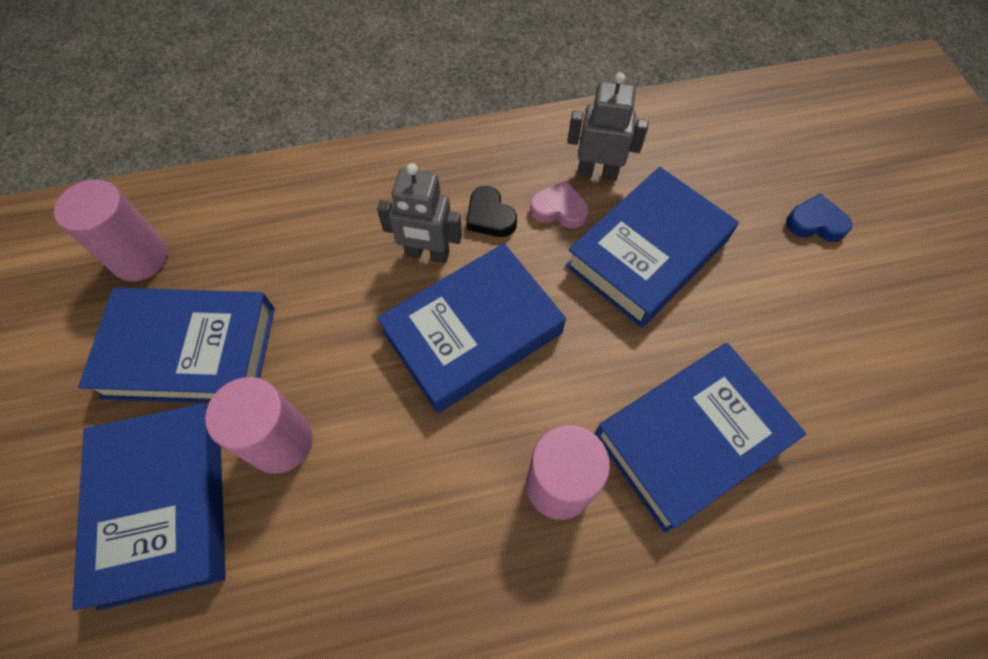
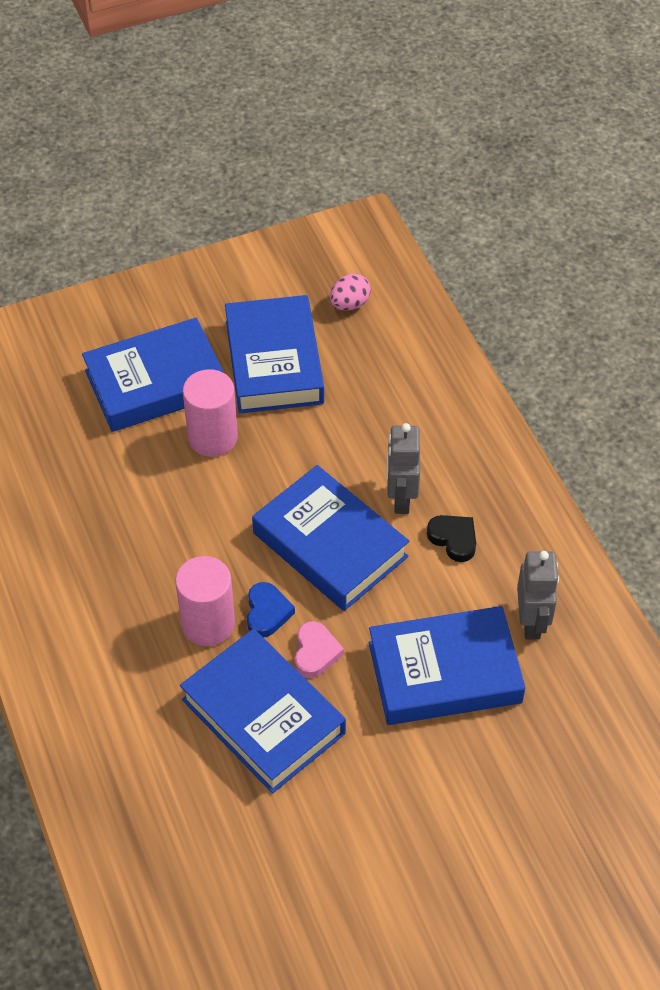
camera: 80 degrees right, 10 degrees down
(140, 258) = (349, 304): pink cylinder -> pink egg
(490, 216) = (453, 539): black heart -> black heart turned 90 degrees clockwise
(559, 209) = (477, 594): pink heart -> pink heart (315, 653)
(647, 253) = (444, 672): blue book -> blue book turned 45 degrees counterclockwise
(815, 223) = (520, 826): blue heart -> blue heart (267, 612)

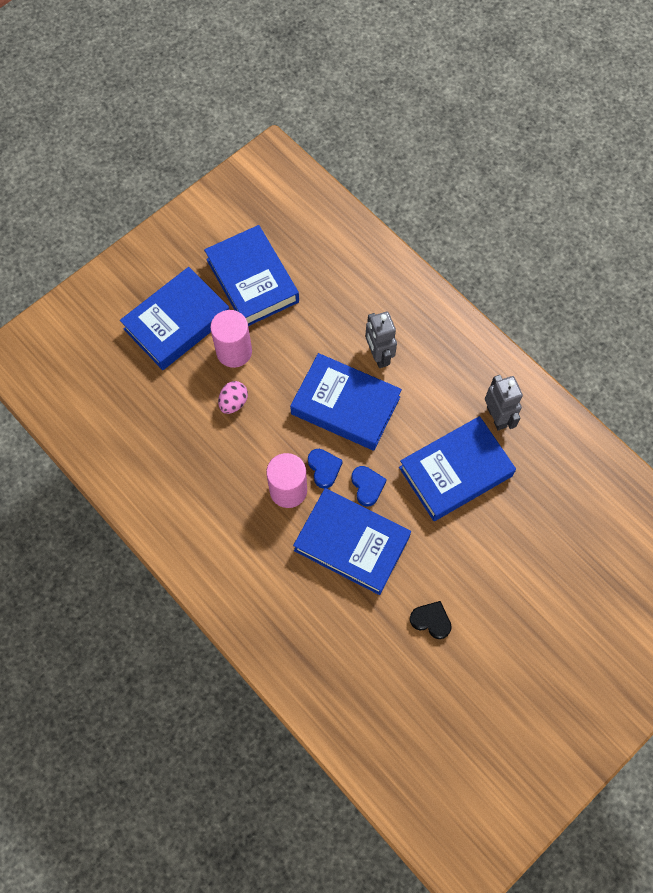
camera: 20 degrees left, 15 degrees up
(315, 653) = (367, 486): pink heart -> blue heart
(349, 304) = (286, 219): pink egg -> pink egg (233, 402)
(453, 539) = (424, 374): black heart -> black heart (431, 620)

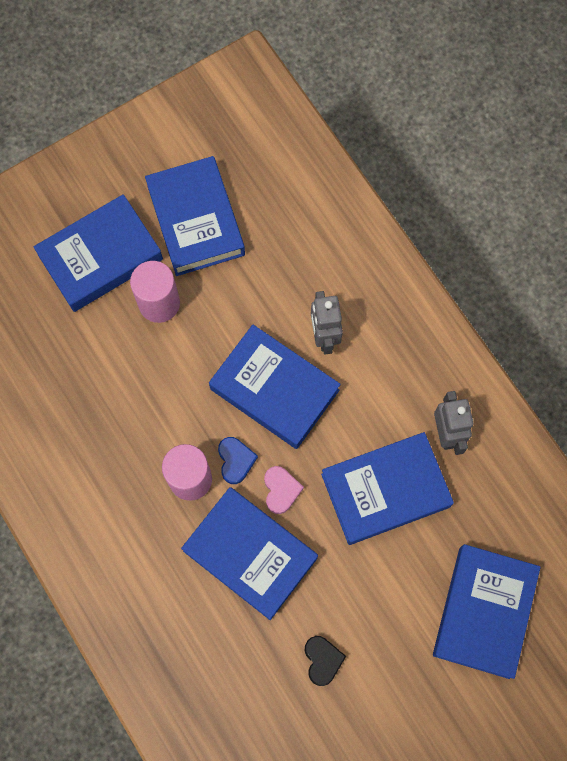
camera: 10 degrees right, 5 degrees up
(233, 402) = (147, 364): pink egg -> none
(367, 486) = (281, 490): blue heart -> pink heart
(431, 620) = (322, 660): black heart -> black heart turned 45 degrees clockwise
(559, 556) = (484, 612): none -> blue book

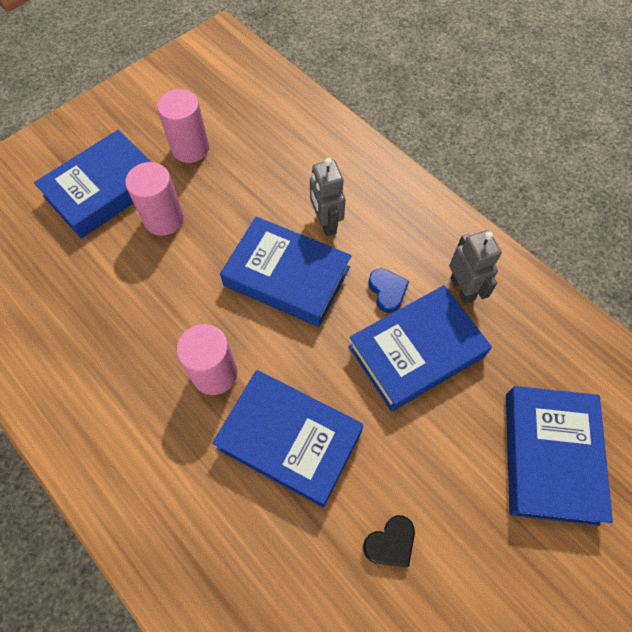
camera: 10 degrees left, 10 degrees down
(195, 220) = (190, 148): blue book -> pink cylinder
(235, 461) = (259, 348): blue heart -> blue heart (387, 291)
(281, 490) = (310, 369): pink heart -> none
(322, 660) = (390, 543): black heart -> black heart turned 75 degrees clockwise

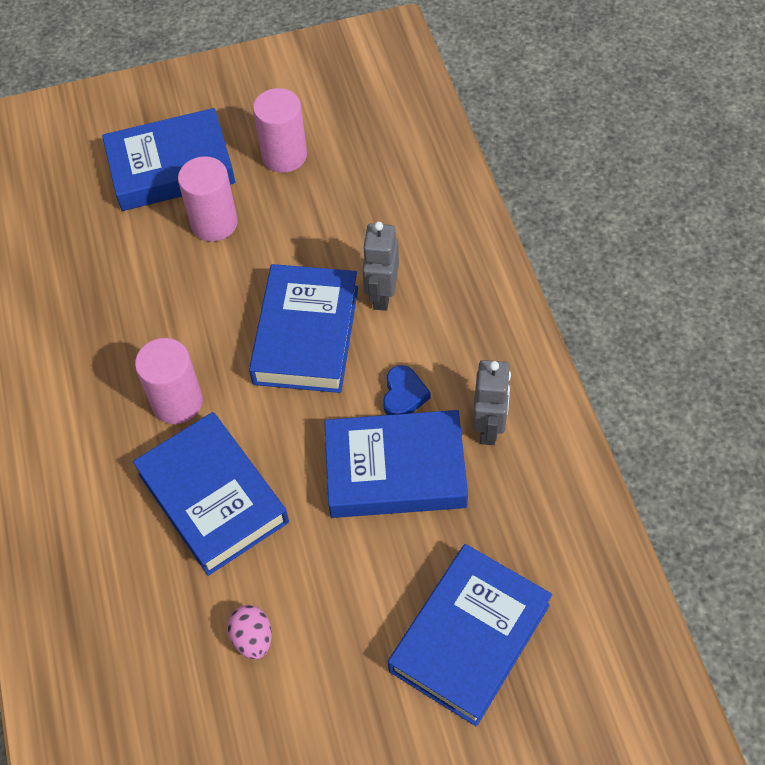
camera: 30 degrees right, 5 degrees down
(287, 276) = (306, 335): blue book -> blue book turned 45 degrees clockwise
(390, 543) = (253, 638): black heart -> pink egg

